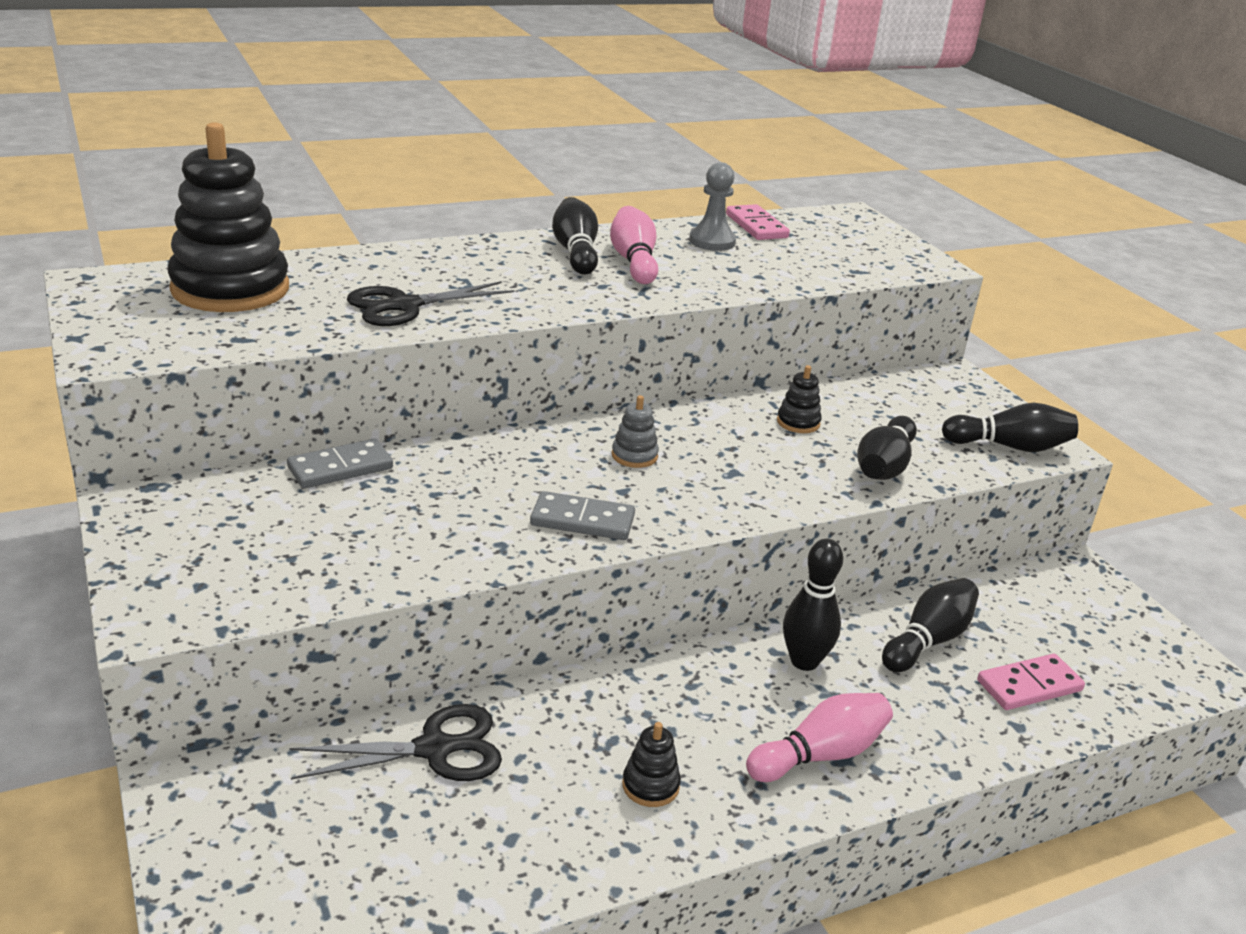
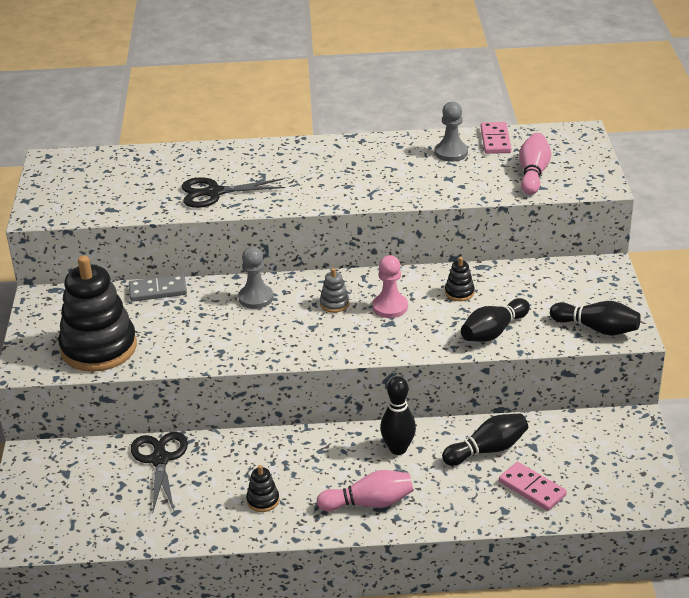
camera: 25 degrees right, 5 degrees up
(230, 289) = (121, 172): black stacking toy -> black stacking toy (99, 348)
(434, 749) = (160, 459): black scissors -> black scissors turned 105 degrees counterclockwise
(508, 461) = (256, 298): none -> grey pawn
(576, 252) = (348, 156): black bowling pin -> none
(582, 520) = (275, 343): grey domino -> none
(634, 261) = (382, 167): pink bowling pin -> pink bowling pin (533, 174)
(718, 451) = (390, 307): none -> pink pawn
(1029, 685) = (532, 488): pink domino -> pink domino turned 45 degrees clockwise

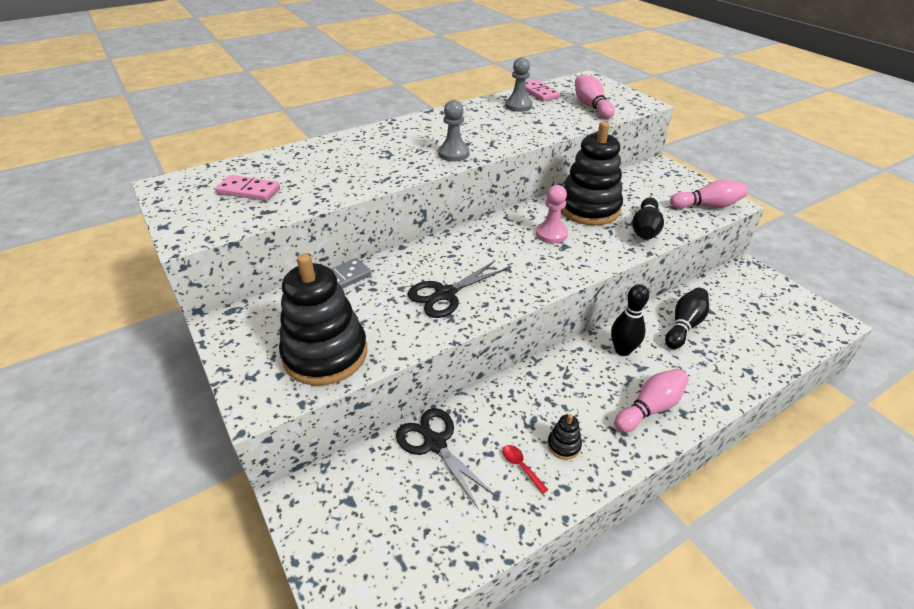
camera: 30 degrees left, 5 degrees up
(213, 501) = (521, 466): none -> red spoon
(214, 193) = (358, 174): black scissors -> black scissors (445, 294)
(256, 298) = (436, 259): grey pawn -> grey pawn (453, 154)
(334, 304) = (506, 244): grey stacking toy -> none
(459, 292) = (589, 209): black stacking toy -> black stacking toy, size x2.47
(532, 488) = (746, 344): pink domino -> pink domino (249, 190)
(597, 328) = (707, 206): black bowling pin -> pink bowling pin

